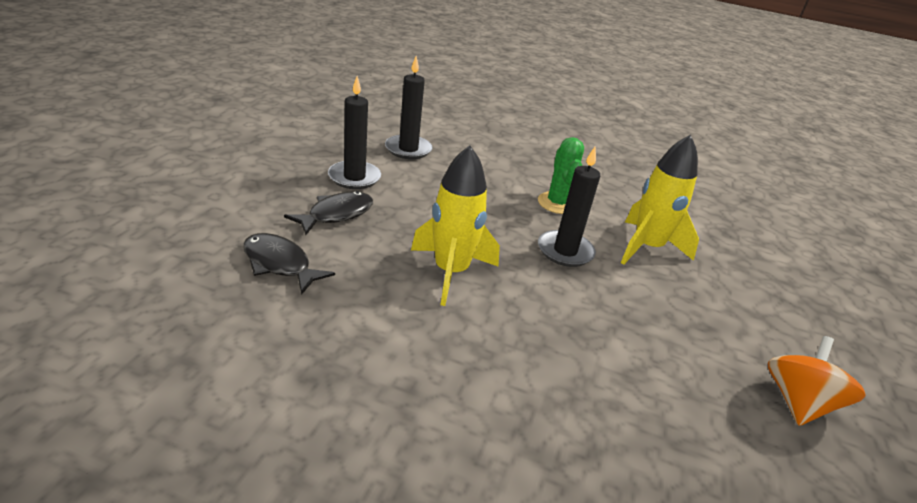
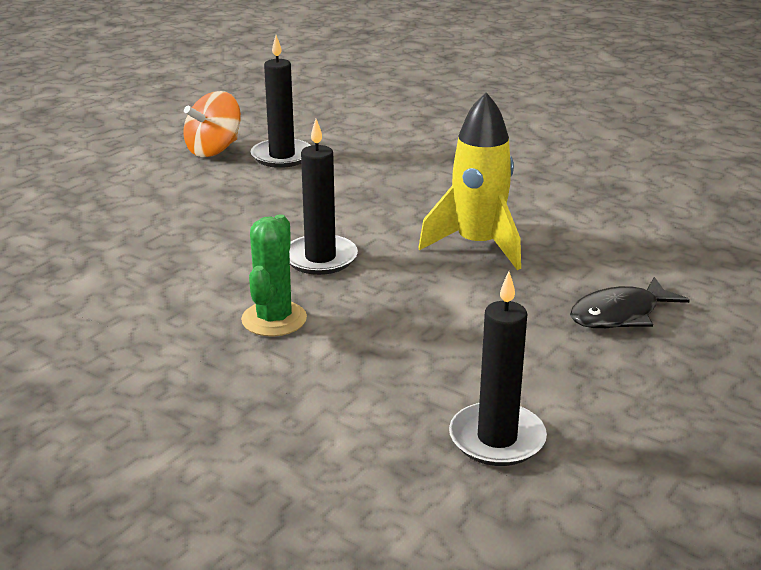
camera: 160 degrees left, 5 degrees down
(280, 264) = (673, 262): black fish -> none
(354, 177) = (600, 374): black candle -> black candle (282, 156)
(647, 247) = (201, 257): yellow rocket -> none

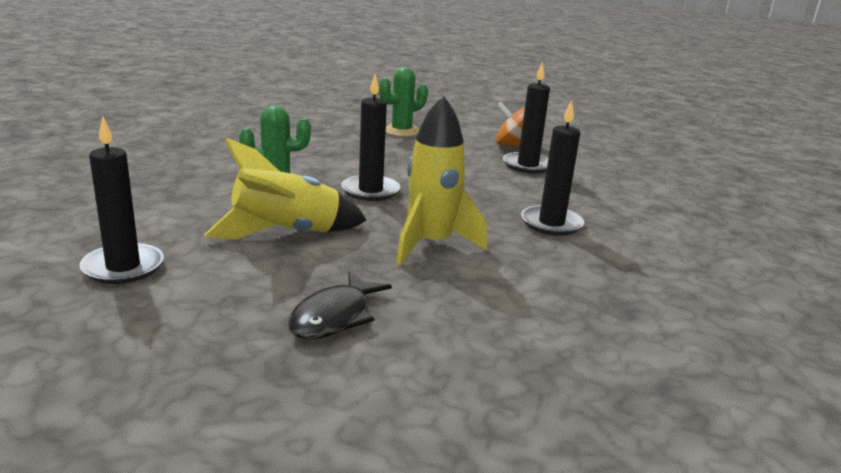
camera: 70 degrees right, 5 degrees down
(108, 208) = (401, 131): none -> green cactus
(429, 324) = (286, 233): none -> yellow rocket
(444, 178) = (551, 223): none -> black candle
(619, 314) = (334, 317): black fish -> black fish turned 105 degrees counterclockwise

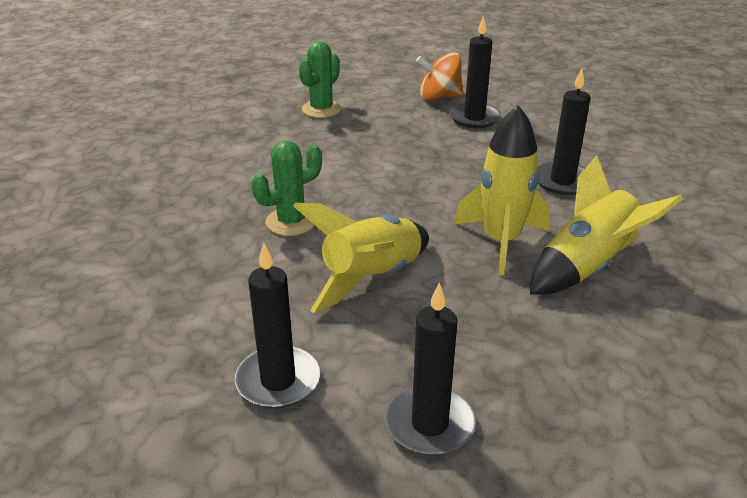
camera: 25 degrees left, 10 degrees up
(334, 317) = (519, 353): black fish -> none
(370, 191) = (382, 197): black candle -> black candle (429, 424)
(488, 283) = (587, 266): none -> yellow rocket

